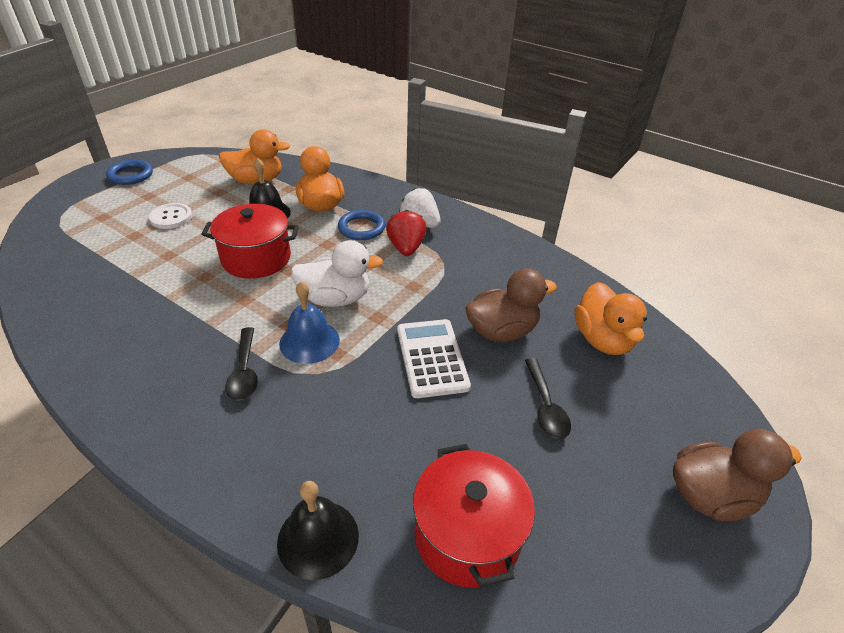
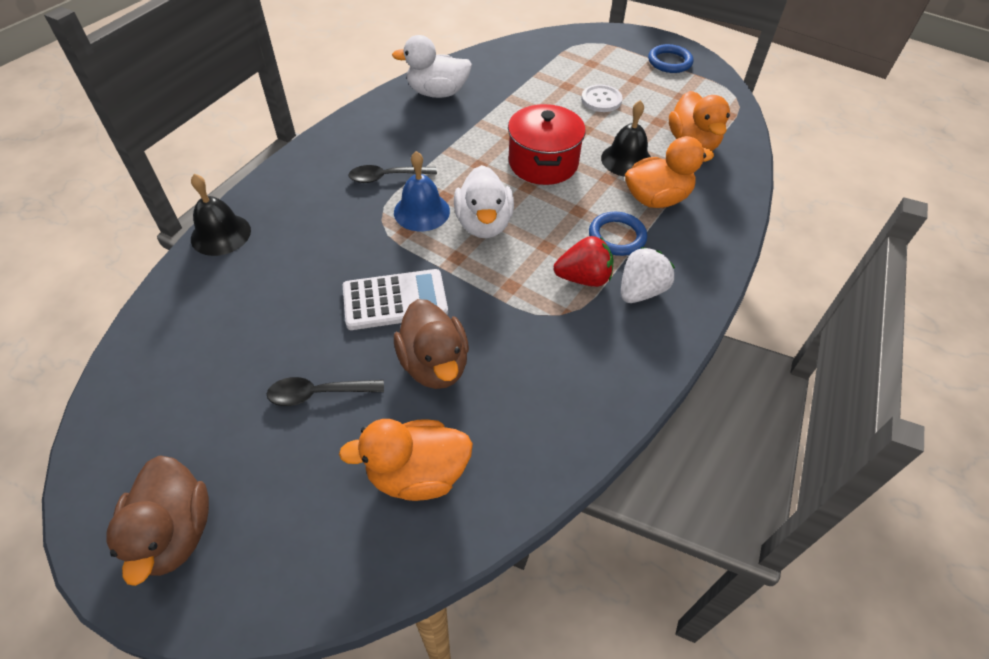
camera: 90 degrees right, 10 degrees up
(92, 330) = (437, 93): none -> white duck
(467, 534) = (197, 320): red pot -> none

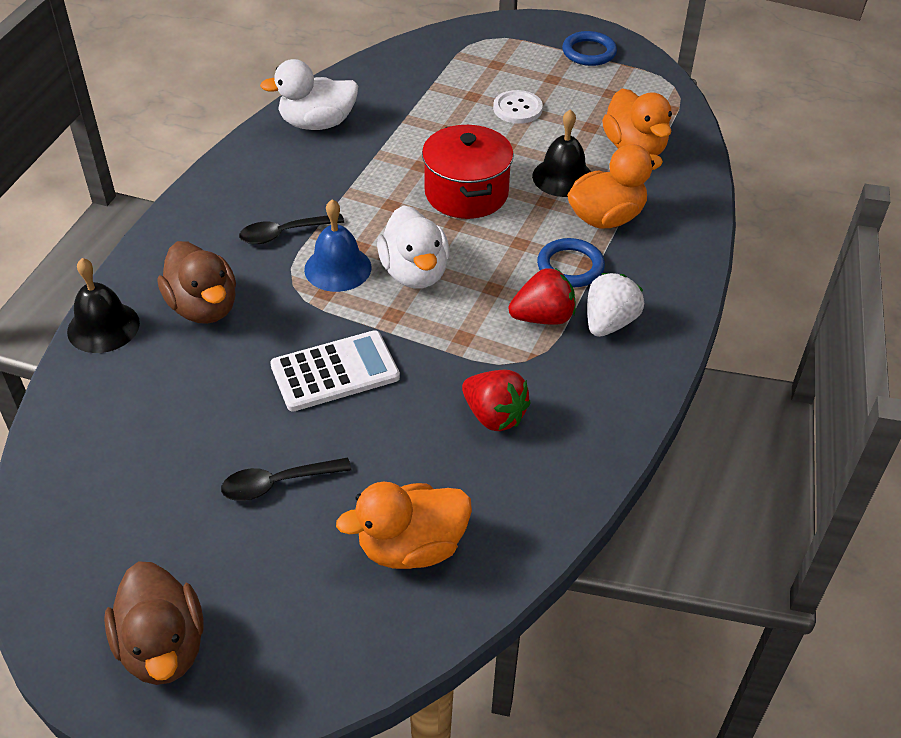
camera: 10 degrees left, 5 degrees down
(434, 364) = (399, 434): brown duck -> brown duck (204, 307)
(521, 361) = (494, 416): none -> red strawberry

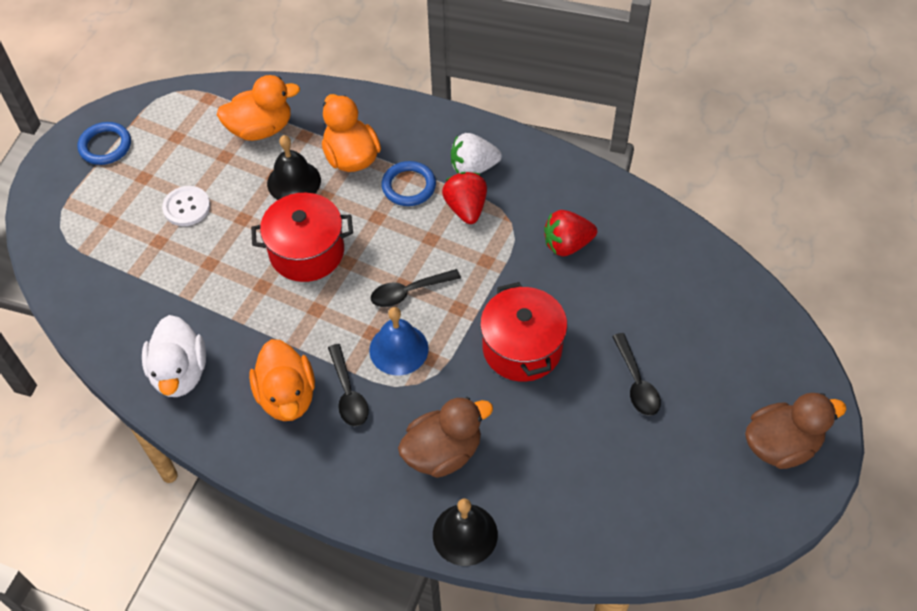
camera: 85 degrees left, 10 degrees up
(335, 371) = (522, 348): white calculator -> red pot
(411, 547) = (687, 297): orange duck -> orange duck (287, 396)
(415, 273) = (409, 292): white duck -> black spoon
(494, 416) = (567, 244): red strawberry -> red strawberry turned 150 degrees counterclockwise
(609, 323) = (473, 168): white strawberry -> white strawberry turned 45 degrees counterclockwise

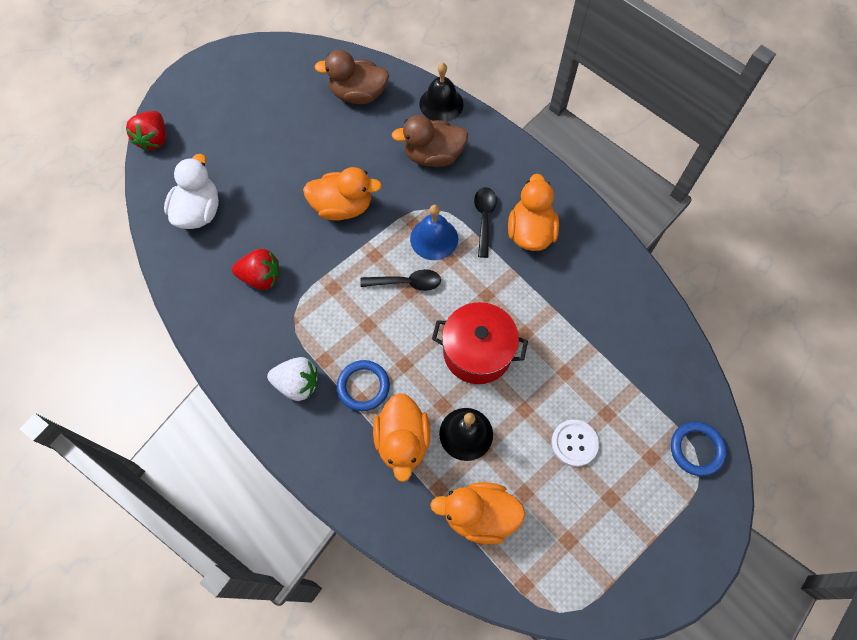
camera: 160 degrees left, 10 degrees up
(105, 146) = (645, 558): blue ring -> blue ring (696, 449)
(180, 373) = (609, 280): white duck -> white duck (199, 211)
(466, 208) = (324, 343): red strawberry -> red strawberry (154, 139)
(522, 348) = (342, 207): red pot -> orange duck
(636, 383) = (277, 155): black spoon -> none
(781, 445) = (213, 86): brown duck -> brown duck (358, 94)

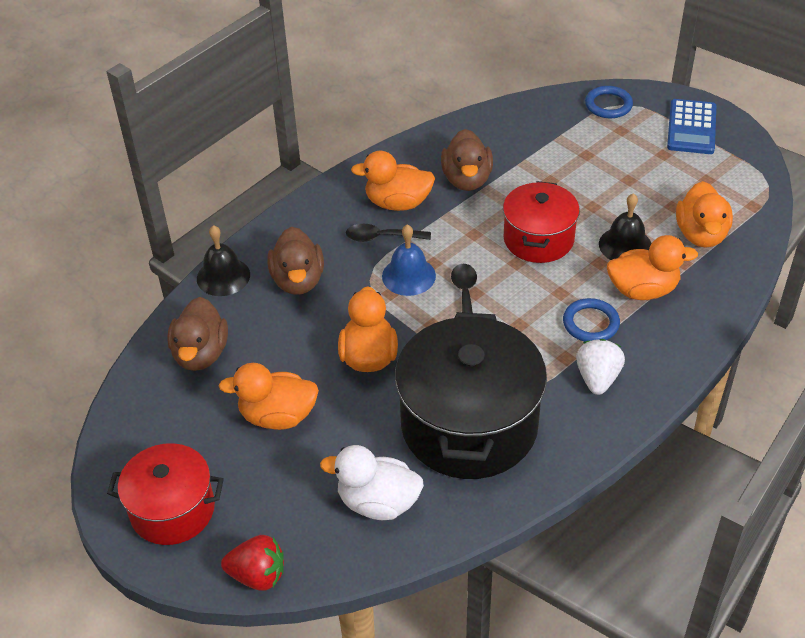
camera: 90 degrees left, 20 degrees down
(217, 88) = (172, 510): none -> red pot
(261, 277) = (469, 425): red strawberry -> black pot
(290, 146) = (278, 416): none -> orange duck
(564, 293) = (467, 179): none -> brown duck
(574, 443) = (618, 175): white button -> none
(661, 540) = (692, 127): none -> blue calculator

